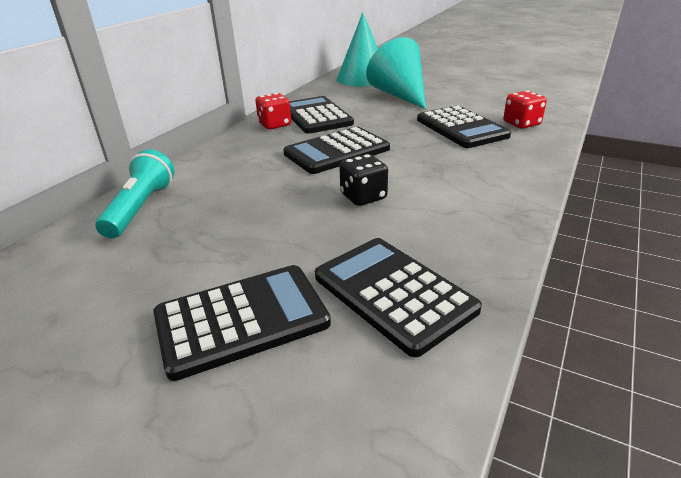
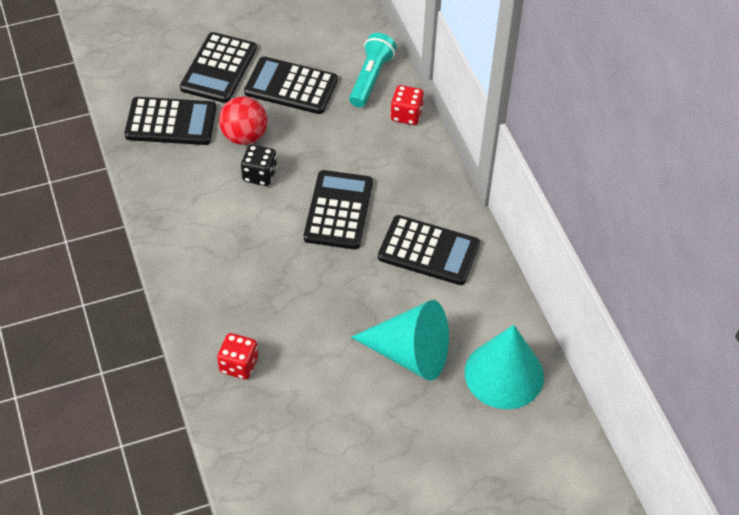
camera: 130 degrees right, 20 degrees up
(141, 208) = (371, 78): turquoise flashlight -> turquoise flashlight turned 120 degrees counterclockwise
(274, 125) = (440, 212): red dice -> red dice (406, 115)
(330, 230) = (244, 136): none -> red ball
(461, 128) = (283, 318): black calculator -> black calculator (291, 86)

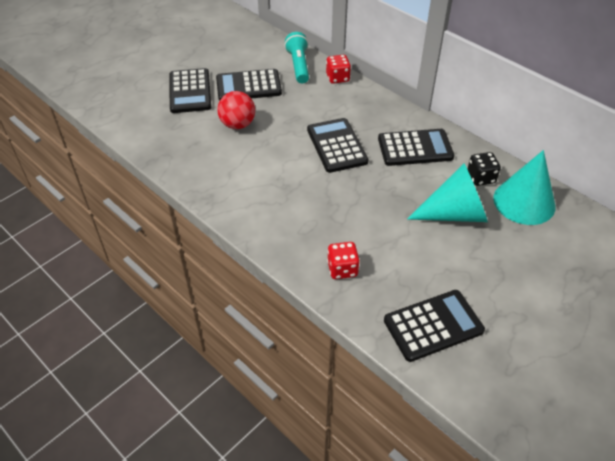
camera: 25 degrees left, 5 degrees down
(171, 122) = (178, 133): black calculator -> black calculator (433, 326)
(259, 175) = (265, 143): black dice -> black dice (481, 178)

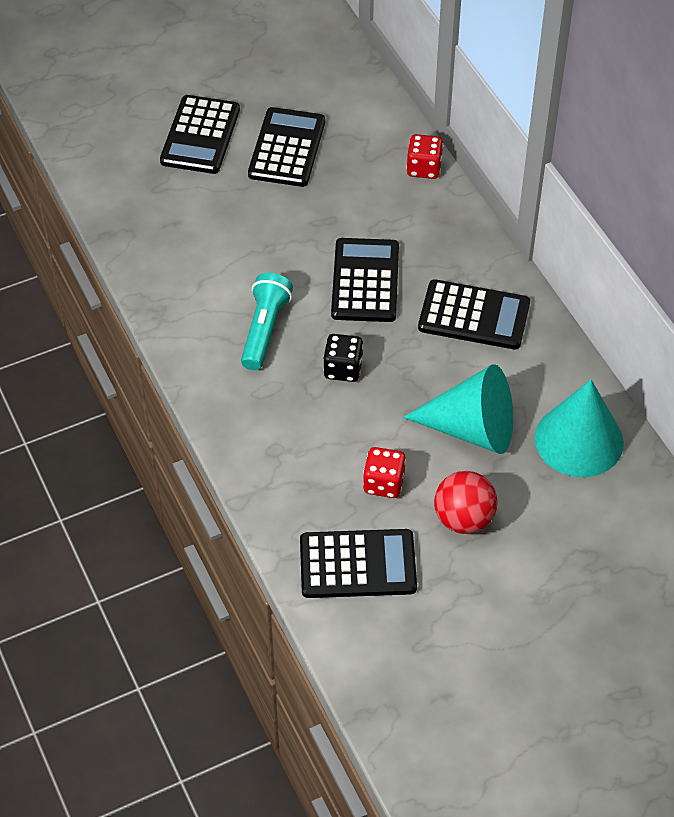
camera: 20 degrees right, 5 degrees up
(238, 124) = (244, 209): red ball -> red ball (463, 519)
(248, 86) = (287, 148): black calculator -> black calculator turned 90 degrees clockwise
(298, 65) = (376, 131): turquoise flashlight -> turquoise flashlight (265, 330)
(342, 269) = (283, 459): red dice -> red dice (384, 483)
(481, 178) = (540, 387): black dice -> black dice (343, 369)

